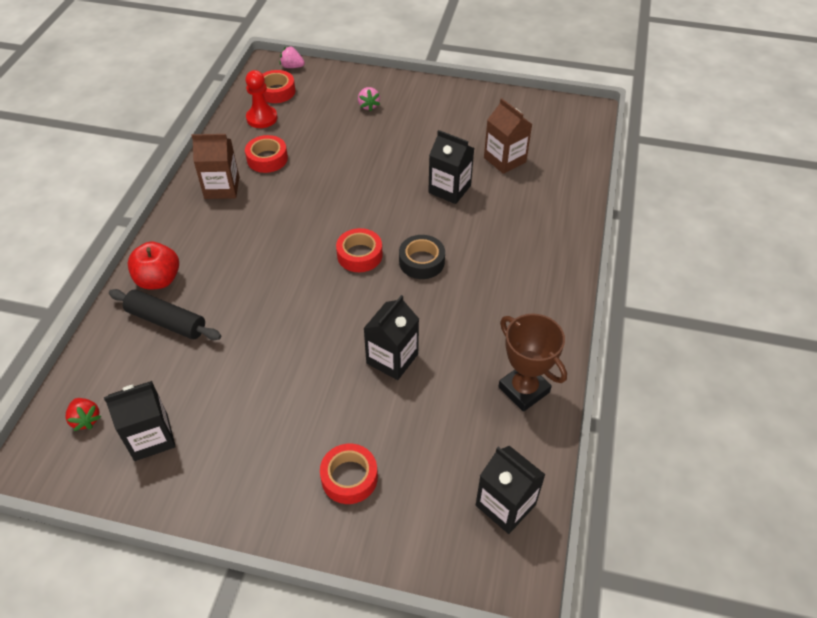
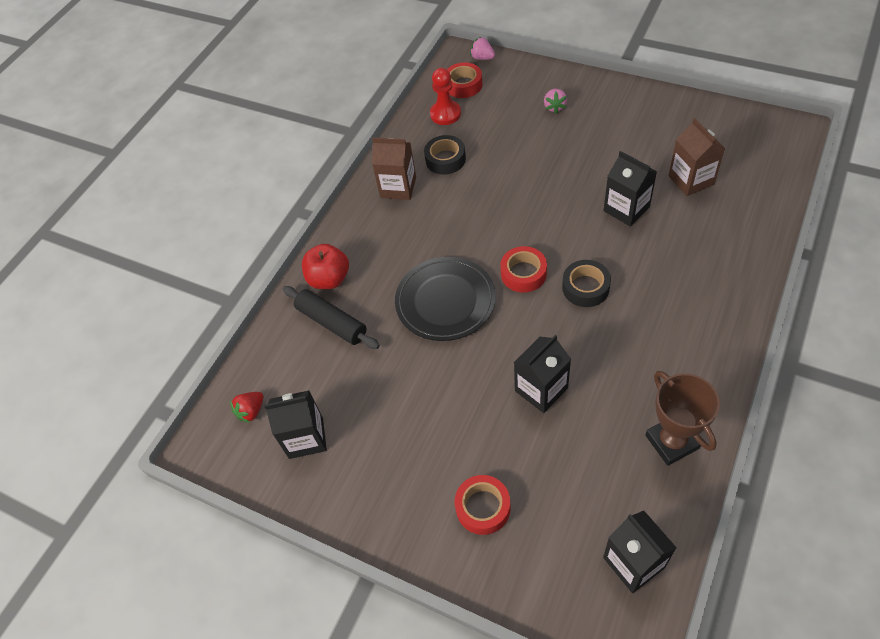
camera: 20 degrees right, 5 degrees up
(86, 419) = (251, 411): red strawberry -> red strawberry turned 60 degrees clockwise
(267, 159) = (445, 159): red tape -> black tape
(284, 288) = (445, 301): none -> black plate

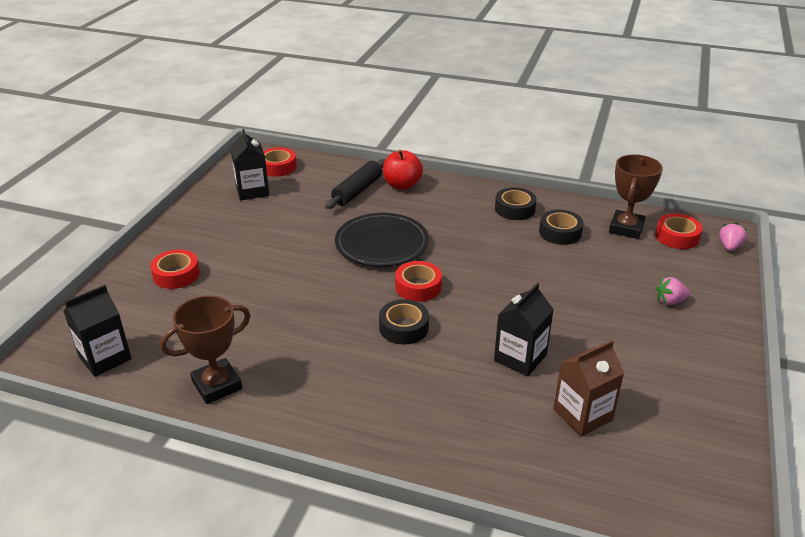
camera: 75 degrees right, 20 degrees down
(251, 411) = (278, 167): red strawberry -> red tape
(398, 187) = (514, 209): brown carton -> black tape
(445, 114) = (626, 228): red pawn -> brown trophy
(541, 389) = (284, 302): black carton -> none

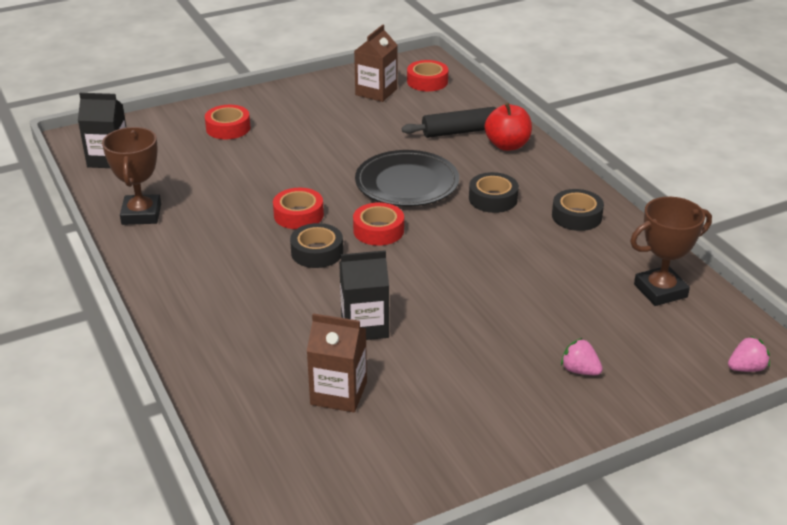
camera: 45 degrees right, 0 degrees up
(217, 385) = (141, 214): brown trophy -> brown trophy turned 75 degrees clockwise
(252, 191) = (376, 92): black carton -> brown carton
(560, 232) = (583, 258): black tape -> black tape (493, 199)
(677, 237) = (702, 327): red tape -> red tape (298, 215)

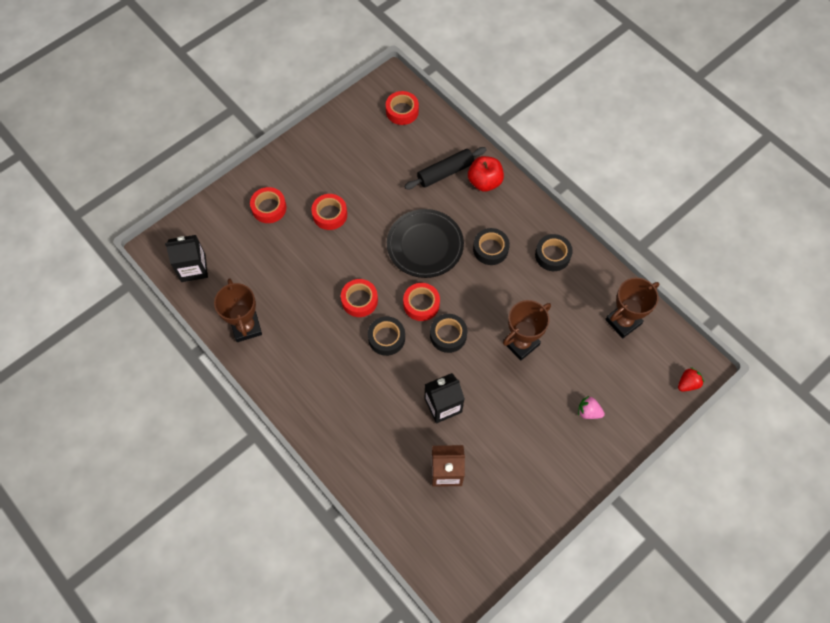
camera: 15 degrees left, 30 degrees up
(299, 143) = (330, 214): none -> red tape
(376, 92) = (367, 134): brown carton -> none
(402, 263) = (448, 335): none -> black tape
(502, 287) = (521, 343): none -> brown trophy
(746, 368) = (687, 383): pink strawberry -> red strawberry

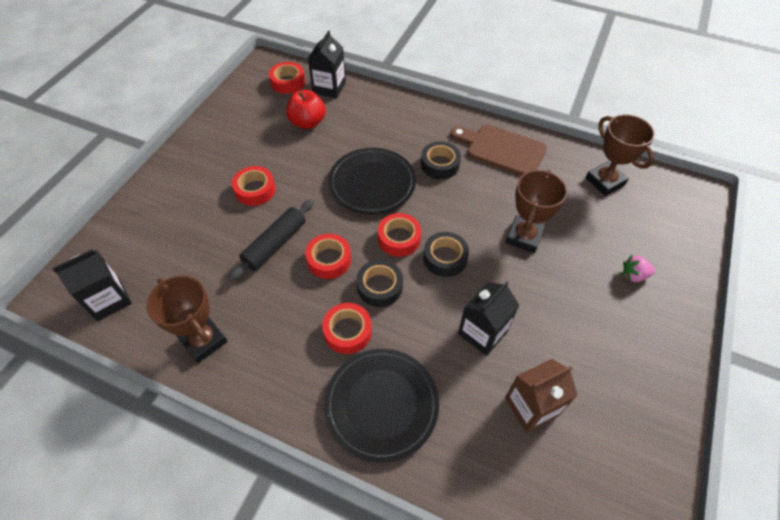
camera: 25 degrees left, 10 degrees down
(269, 208) = (182, 206): red tape -> red tape (347, 331)
(345, 424) = (381, 404): none -> black plate
(435, 131) = (329, 88): none -> black carton
(445, 172) = (358, 117): black rolling pin -> black rolling pin (275, 244)
(484, 182) = (400, 112): red apple -> red apple (307, 122)
(552, 255) = (502, 149): black tape -> brown cutting board
(623, 322) = (605, 181): brown trophy -> brown trophy turned 60 degrees counterclockwise
(687, 383) = (701, 212): red strawberry -> none

